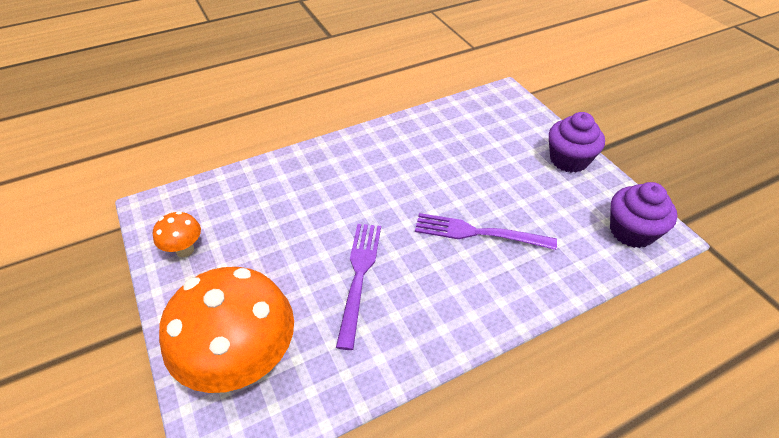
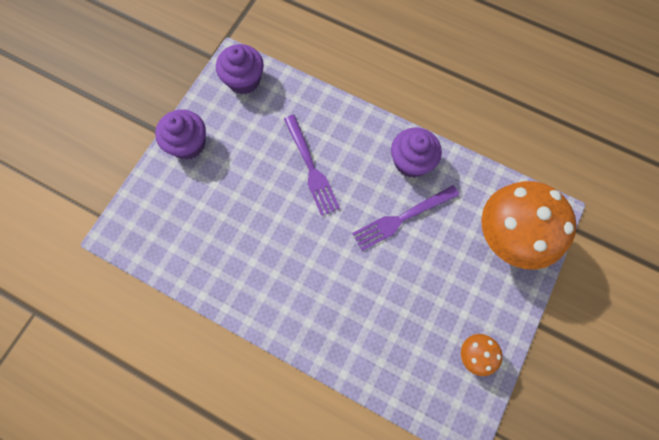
camera: 125 degrees left, 25 degrees up
(417, 328) = (411, 162): none -> purple cupcake

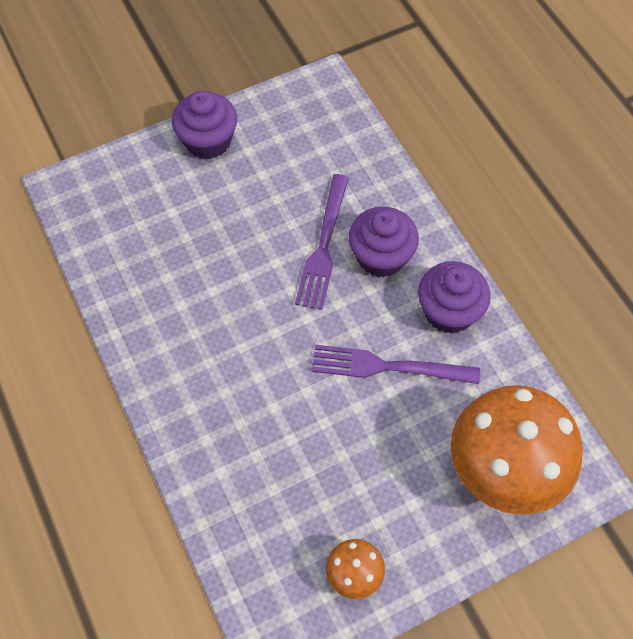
camera: 35 degrees right, 10 degrees down
(244, 80) = (321, 109): purple cupcake -> purple cupcake (381, 256)

